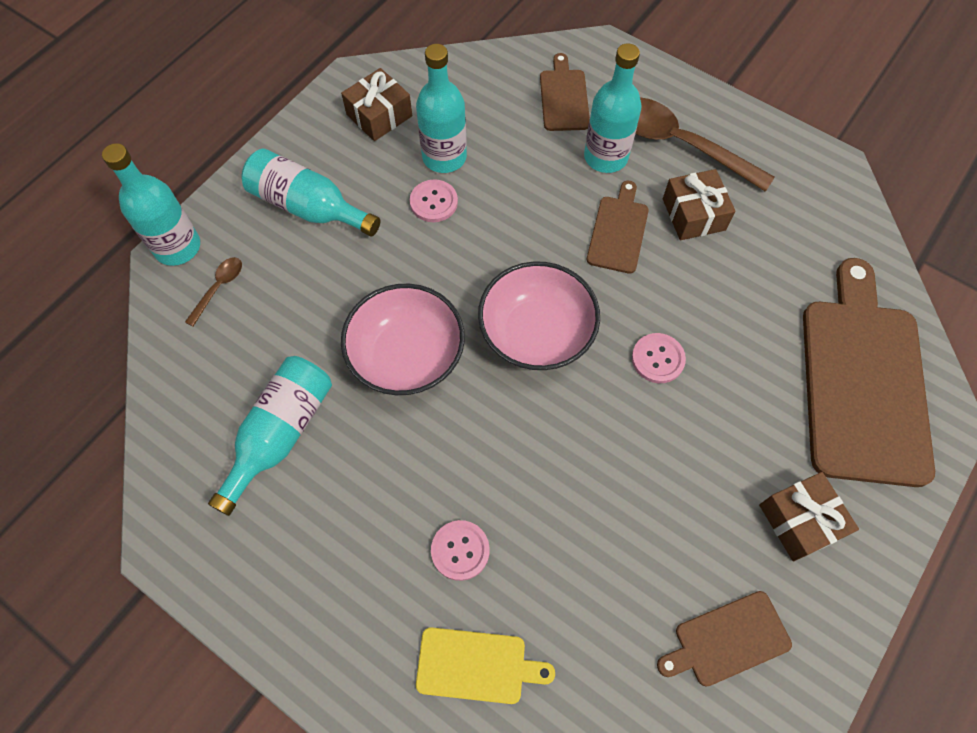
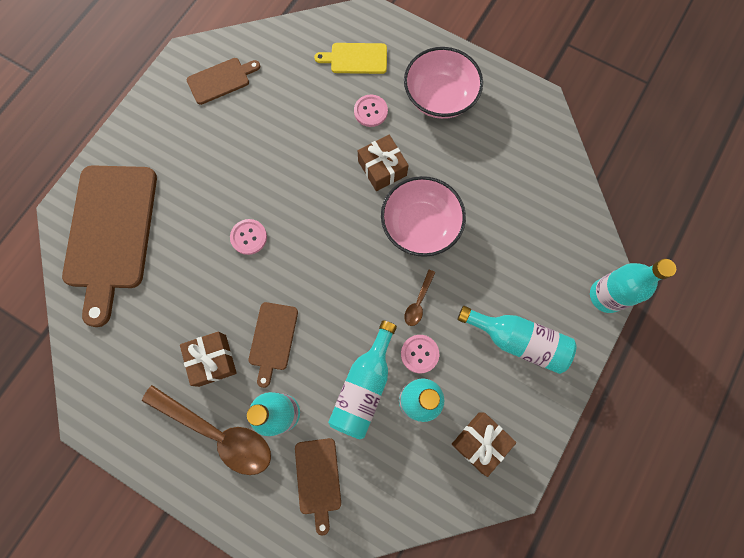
camera: 175 degrees right, 10 degrees up
(219, 288) = (564, 265): brown spoon -> brown spoon (418, 302)
(281, 433) = (491, 168): turquoise bottle -> turquoise bottle (364, 386)
(536, 333) = (332, 249): pink bowl -> pink bowl (439, 97)
(800, 521) = (170, 143): brown gift -> brown gift (382, 168)

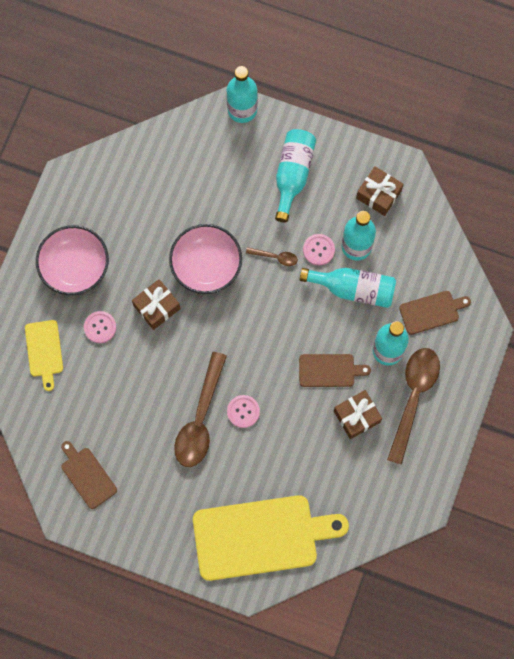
camera: 100 degrees left, 0 degrees up
(111, 232) = (261, 536): brown cutting board -> yellow cutting board
(251, 192) = (200, 419): none -> brown spoon

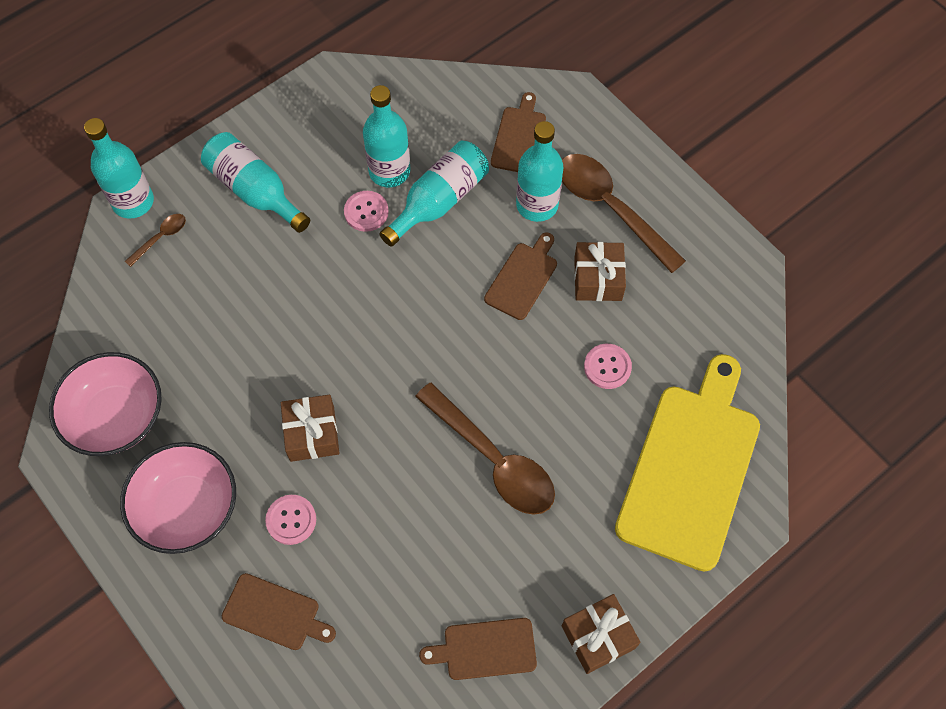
camera: 60 degrees left, 10 degrees down
(44, 351) = (275, 613): yellow cutting board -> brown cutting board
(206, 266) = (299, 345): pink bowl -> pink bowl (116, 417)
(243, 411) = (515, 402): pink button -> pink button (607, 367)
(275, 257) = (342, 262): brown spoon -> brown spoon (161, 238)
(378, 194) = (343, 117): brown gift -> brown gift (598, 637)

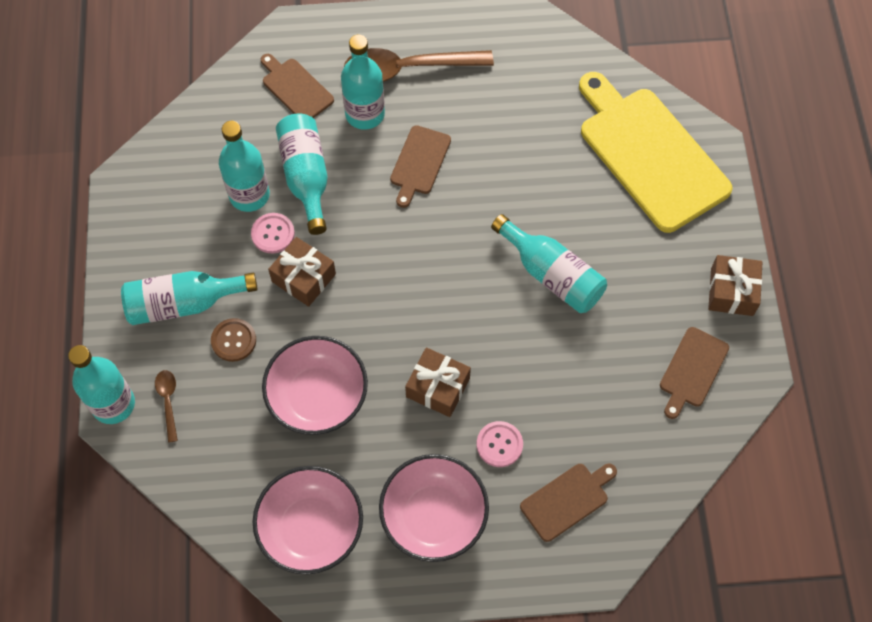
camera: 55 degrees left, 0 degrees up
(239, 344) = (318, 397): none -> pink bowl
(247, 248) = (233, 340): none -> brown button
(493, 459) = (552, 275): brown spoon -> turquoise bottle
(522, 278) = (419, 163): brown cutting board -> brown cutting board turned 135 degrees counterclockwise
(598, 279) = (459, 115): brown gift -> brown gift (304, 278)
(607, 367) = (534, 155): pink button -> none

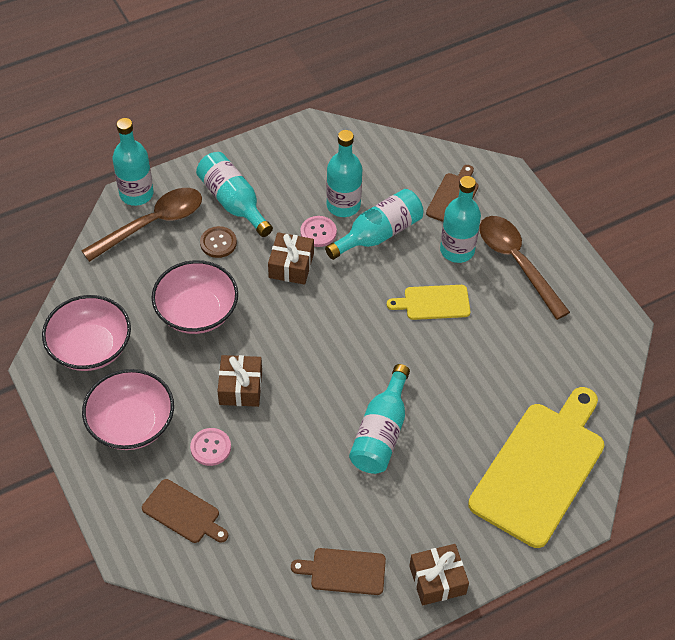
camera: 65 degrees right, 10 degrees down
(168, 401) = (152, 224): brown spoon -> brown spoon, size x2.23
(419, 163) = (433, 303): brown cutting board -> yellow cutting board

